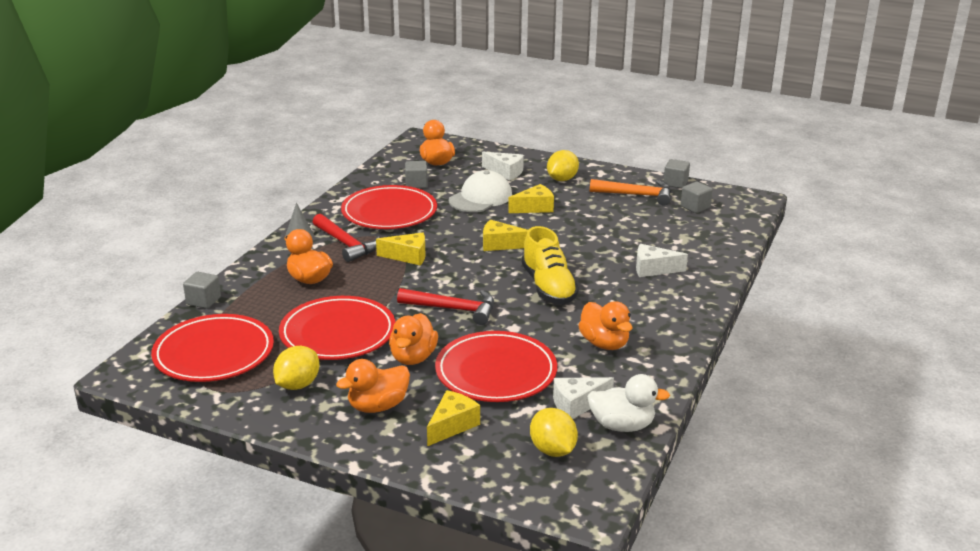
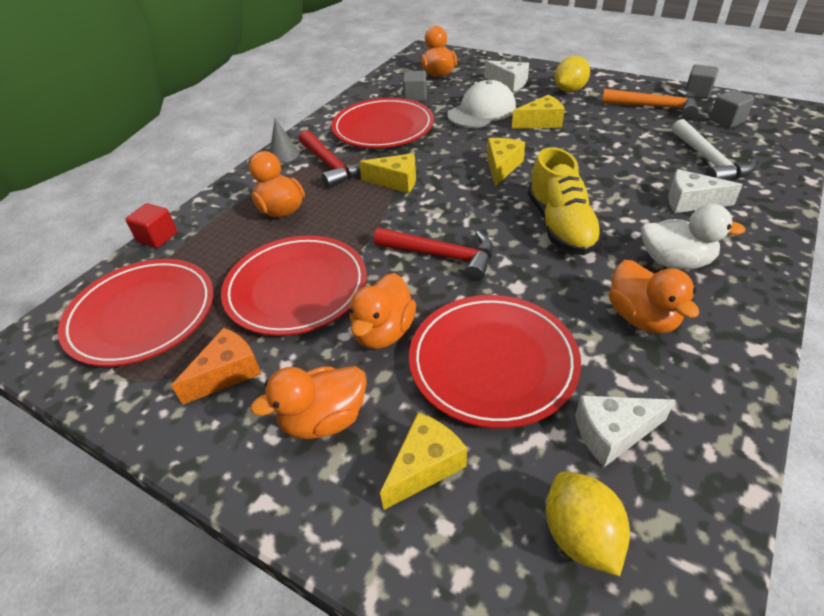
camera: 10 degrees right, 15 degrees up
(203, 301) = (157, 237): grey cube -> red cube
(298, 385) = (227, 373): yellow lemon -> orange cheese
(500, 244) = (502, 167): yellow cheese -> yellow cheese turned 90 degrees clockwise
(622, 426) = (689, 485): white duck -> white duck (675, 261)
(673, 239) = (709, 161): none -> white hammer

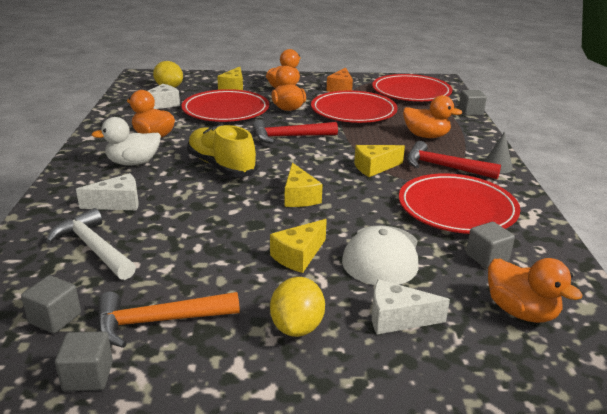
camera: 145 degrees right, 15 degrees down
(157, 237) = (470, 112): red cube -> grey cube

